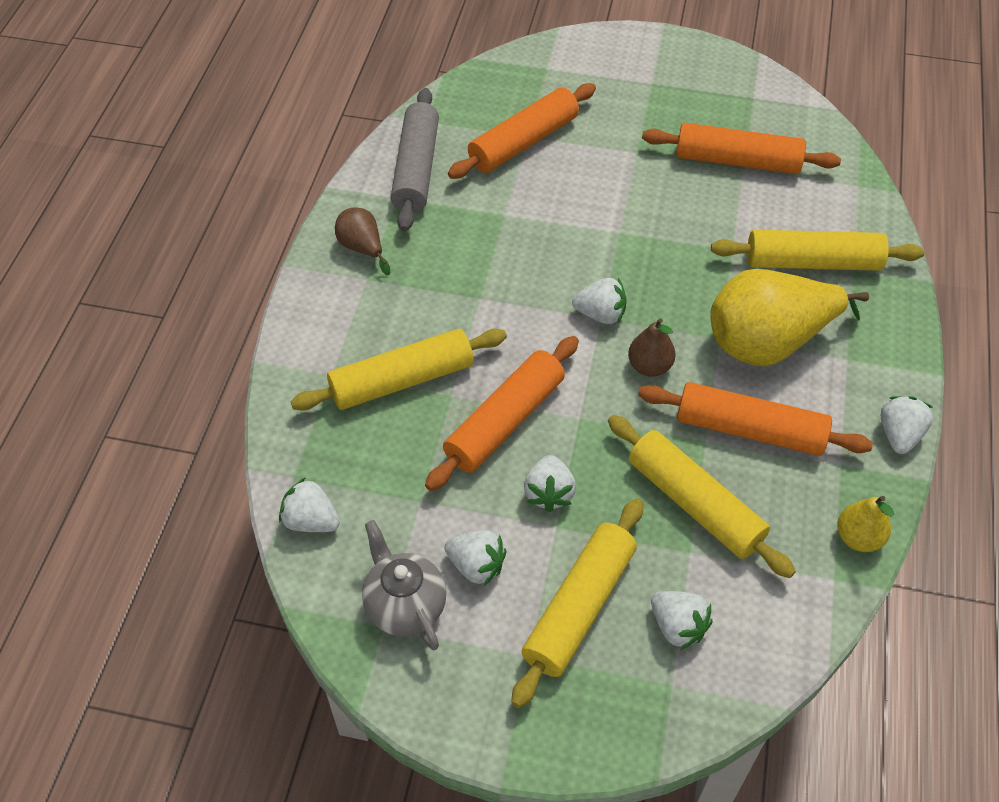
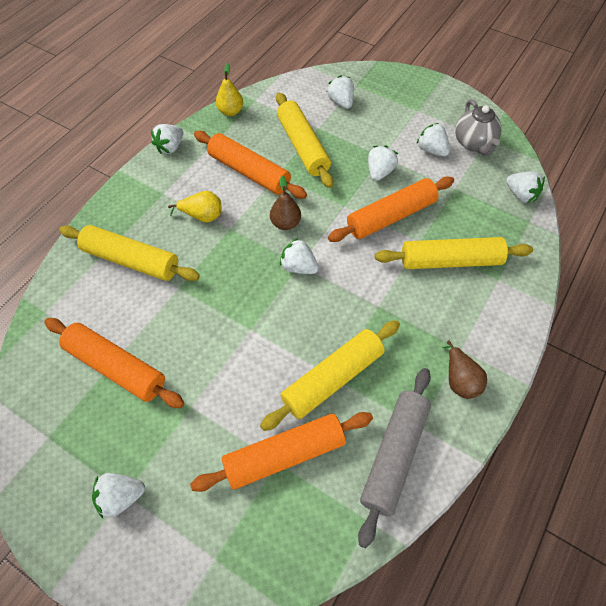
camera: 160 degrees left, 5 degrees up
(579, 607) = (385, 121): yellow rolling pin -> yellow rolling pin (332, 379)
(653, 80) = (121, 497): none -> white strawberry
(769, 342) = (202, 216): yellow pear -> yellow pear, size x0.48

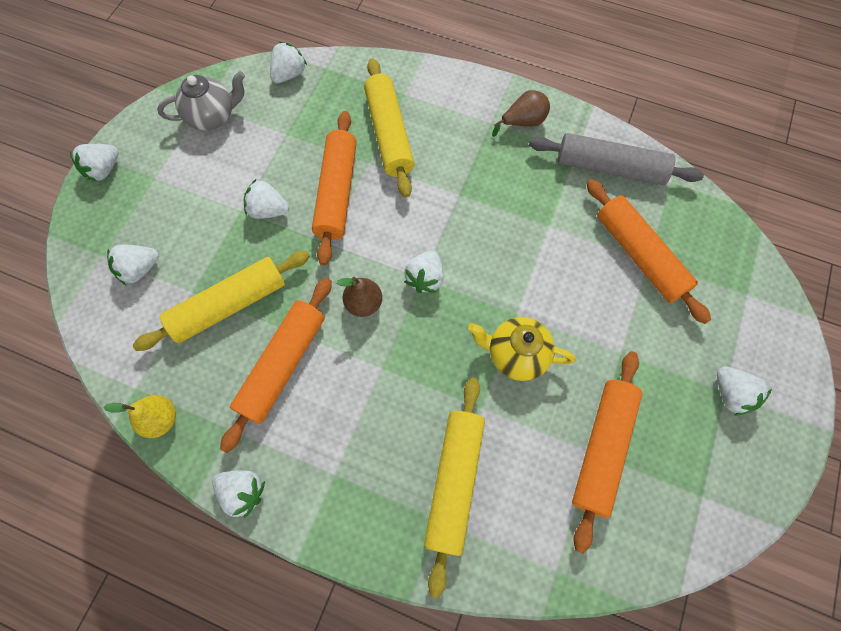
camera: 100 degrees left, 10 degrees up
(202, 216) = (367, 408): yellow pear -> none
(214, 320) = (516, 355): none -> yellow teapot
(332, 379) = (552, 226): yellow rolling pin -> none
(391, 216) = (337, 193): orange rolling pin -> orange rolling pin turned 45 degrees clockwise
(431, 150) = (227, 158): white strawberry -> white strawberry (104, 170)

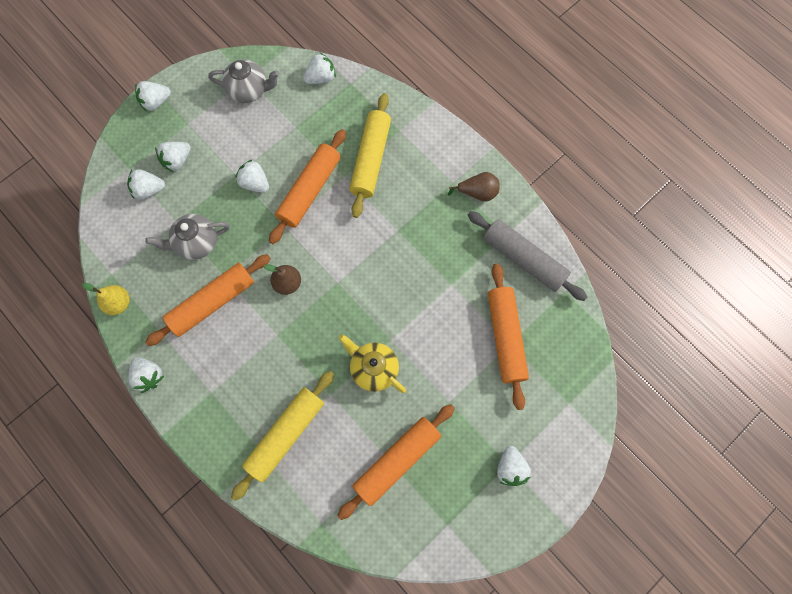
camera: 25 degrees right, 5 degrees up
(229, 305) = (196, 243): yellow rolling pin -> grey teapot
(425, 278) = (339, 284): white strawberry -> white strawberry (177, 161)

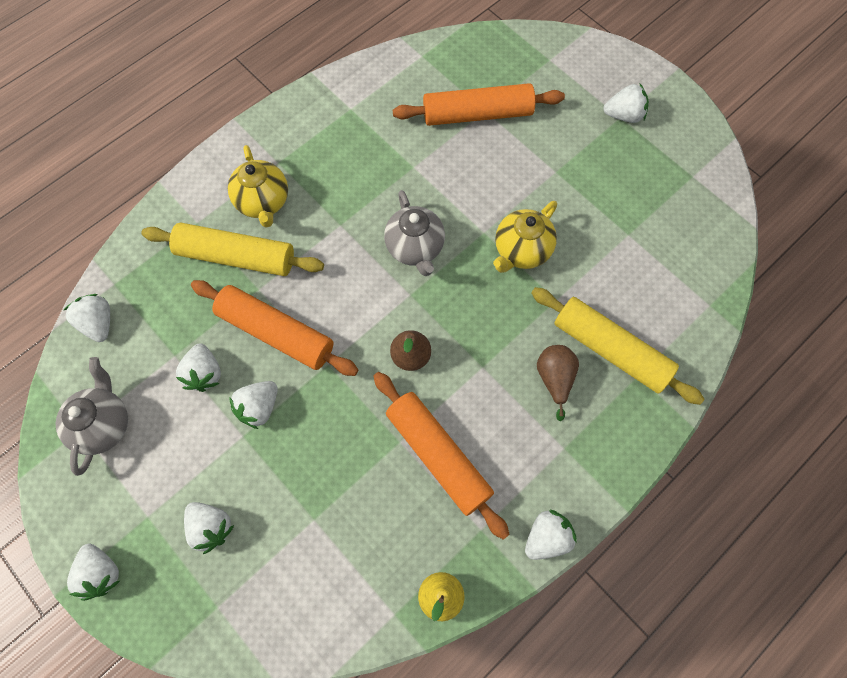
camera: 90 degrees left, 5 degrees down
(149, 190) = (257, 568): white strawberry -> white strawberry (204, 373)
(196, 243) = (348, 485): grey teapot -> grey teapot (415, 248)
(397, 460) = (629, 225): orange rolling pin -> none
(417, 174) = (263, 202): none -> yellow teapot
(477, 193) = (294, 136): brown pear -> brown pear (554, 379)
(523, 259) = (382, 93): grey rolling pin -> none

